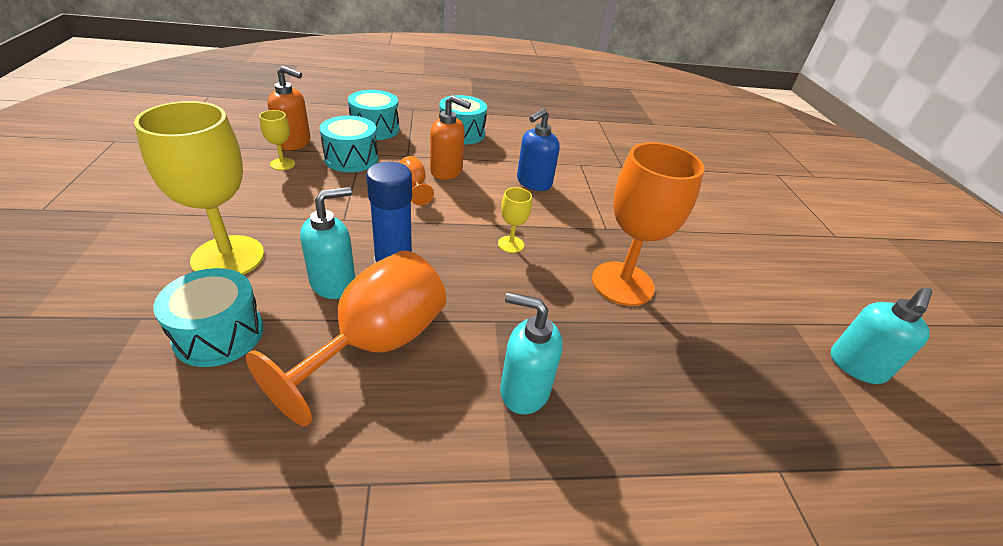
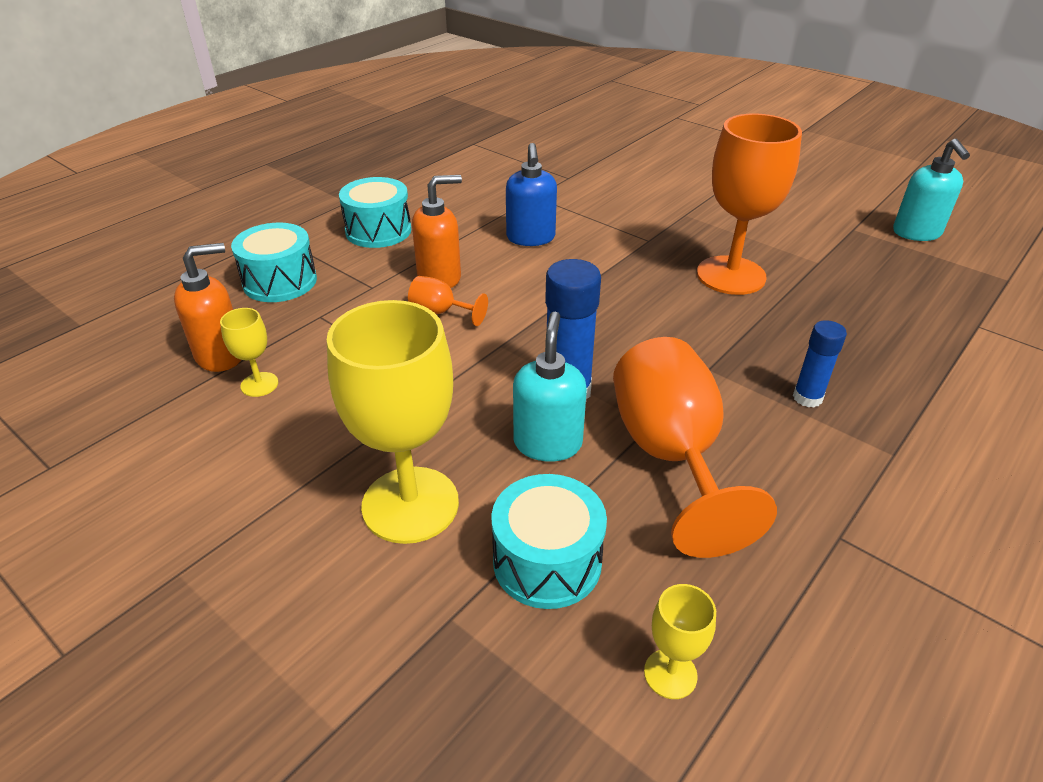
camera: 40 degrees left, 0 degrees up
(351, 158) = (322, 328): turquoise drum -> none
(511, 244) = (611, 303): yellow goblet -> yellow goblet (670, 674)
(524, 390) = (807, 397): turquoise soap dispenser -> blue glue stick

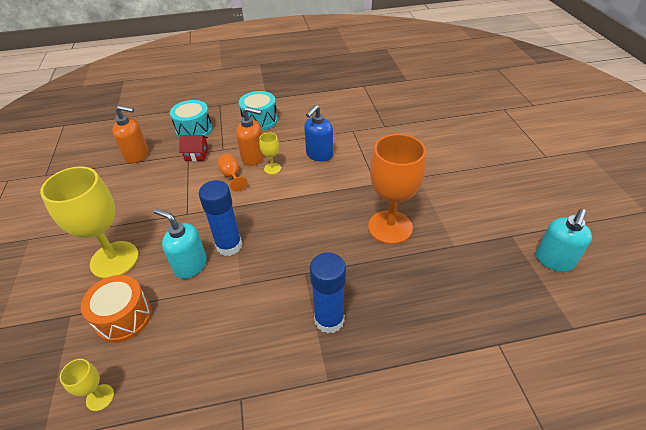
camera: 40 degrees right, 5 degrees up
(259, 384) = (133, 175): yellow goblet -> yellow goblet (272, 168)
(336, 310) = (196, 154): none -> red house
(547, 443) = (190, 265): turquoise soap dispenser -> turquoise soap dispenser turned 105 degrees counterclockwise
(547, 561) = (124, 317): turquoise drum -> orange drum
(671, 455) = (227, 305): orange goblet -> none
(807, 397) = (329, 320): blue glue stick -> blue glue stick, size x1.65

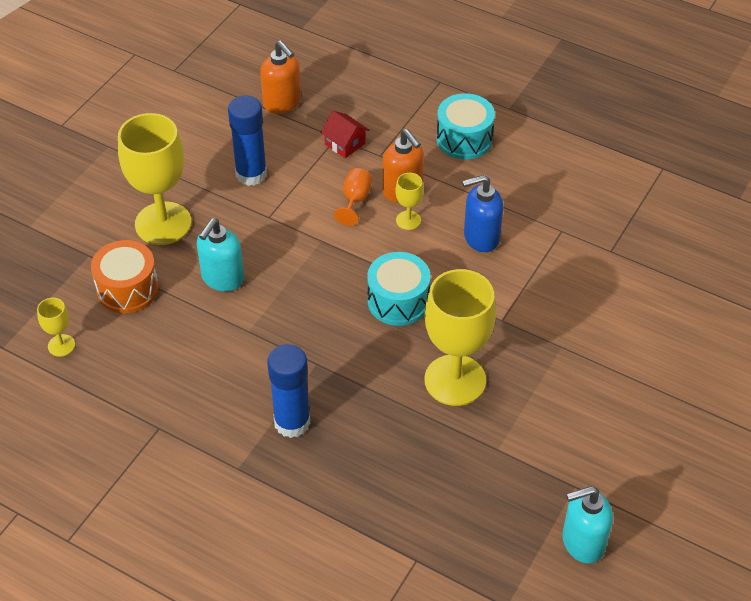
camera: 40 degrees right, 5 degrees up
(190, 265) = (222, 278): turquoise soap dispenser -> turquoise soap dispenser turned 135 degrees counterclockwise
(194, 130) = (374, 104): turquoise drum -> turquoise drum (398, 301)
(229, 246) = (275, 283): blue glue stick -> blue glue stick (251, 174)
(390, 227) = (455, 380): orange goblet -> yellow goblet

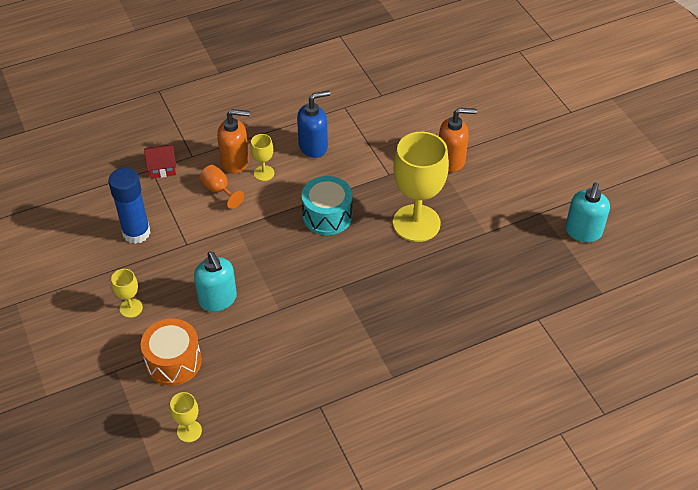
camera: 55 degrees left, 0 degrees up
(163, 223) = (131, 308): yellow goblet -> yellow goblet, size x0.45
(282, 103) = (86, 180): orange soap dispenser -> orange soap dispenser (451, 160)
(292, 422) = (379, 326): blue glue stick -> none
(464, 139) = (222, 107): turquoise drum -> none
(481, 237) = (313, 146): blue soap dispenser -> blue soap dispenser turned 135 degrees counterclockwise

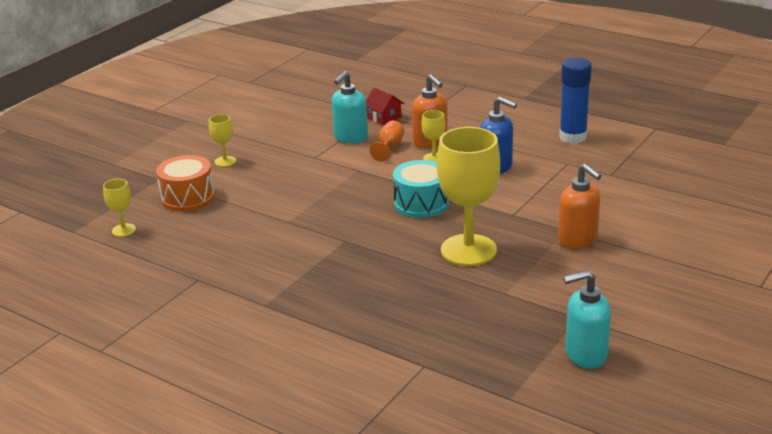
camera: 60 degrees right, 20 degrees down
(136, 233) = (303, 134): blue glue stick -> blue glue stick (573, 137)
(218, 300) = (270, 191): turquoise soap dispenser -> turquoise soap dispenser (350, 138)

